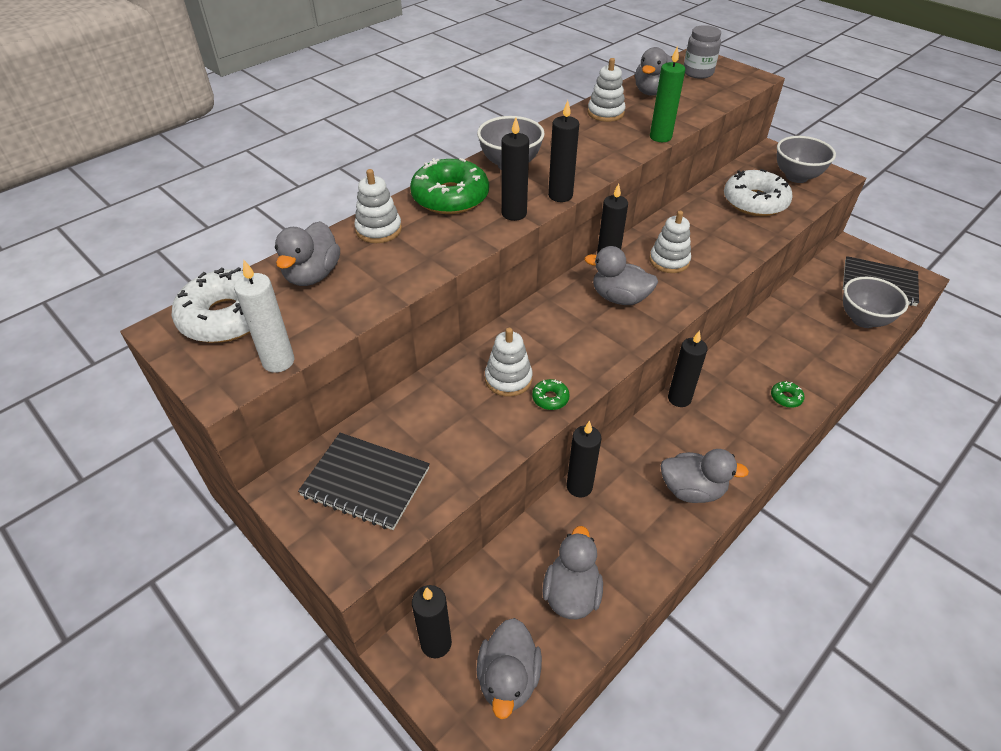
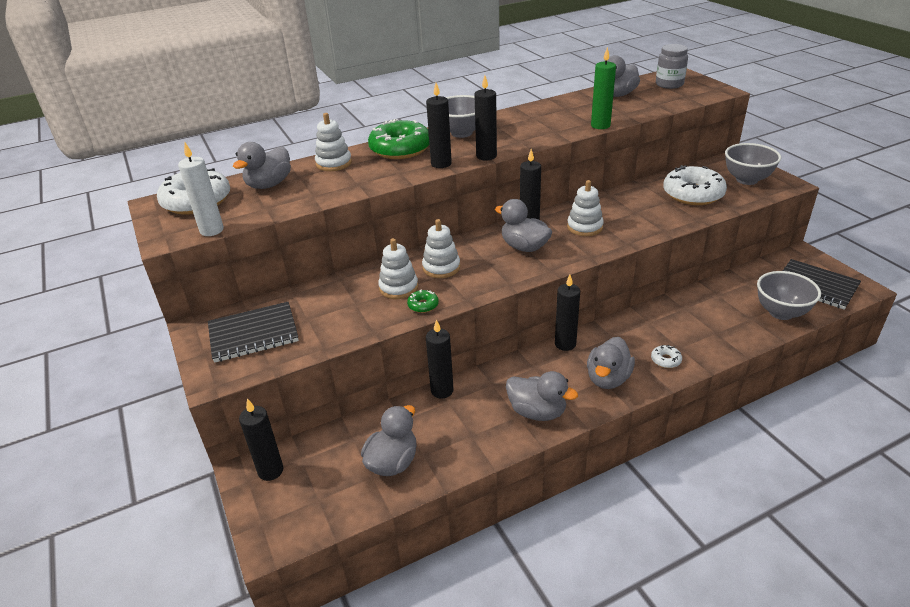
camera: 20 degrees right, 10 degrees down
(365, 482) = (253, 334): black notebook -> black notebook turned 60 degrees counterclockwise
(508, 678) = (310, 507): grey duck -> grey duck (608, 379)
(605, 113) = (565, 106): white stacking toy -> white stacking toy (441, 267)
(786, 397) = (665, 360): green donut -> white donut

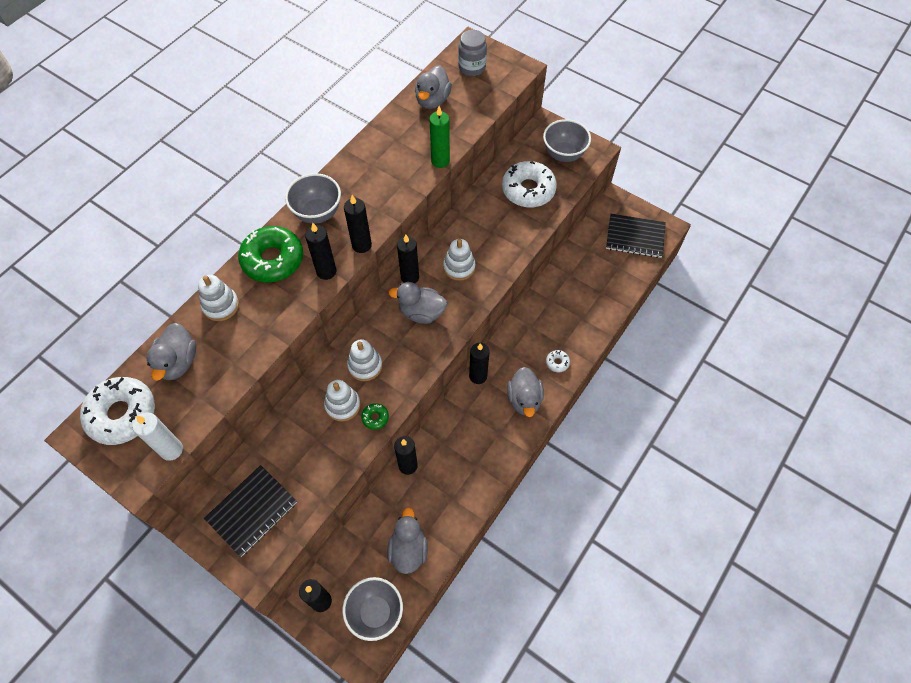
camera: 30 degrees left, 25 degrees up
(537, 412) = (488, 454): grey duck -> none
(781, 312) = (620, 277): grey bowl -> grey bowl (375, 612)

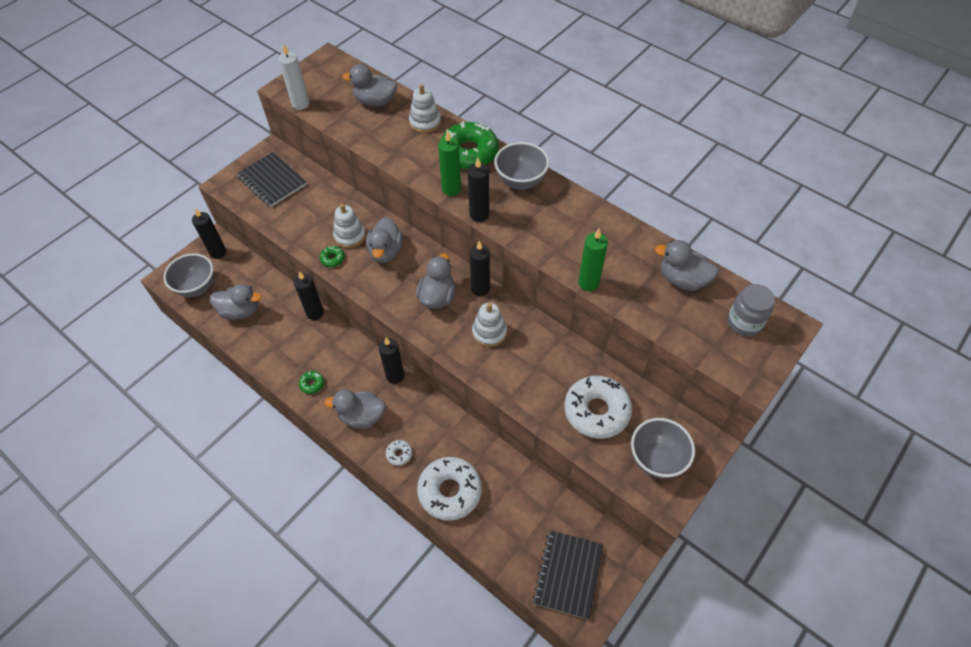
camera: 95 degrees right, 5 degrees down
(122, 414) = (337, 76): white donut -> white donut (450, 491)
(326, 271) = (451, 189): black candle -> green candle
(365, 366) = (386, 252): white stacking toy -> grey duck
(494, 452) = (312, 384): none -> green donut

